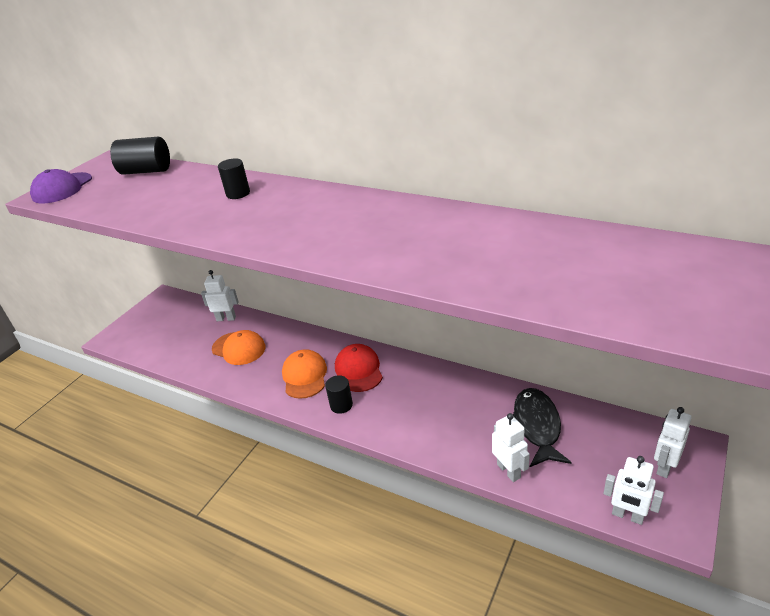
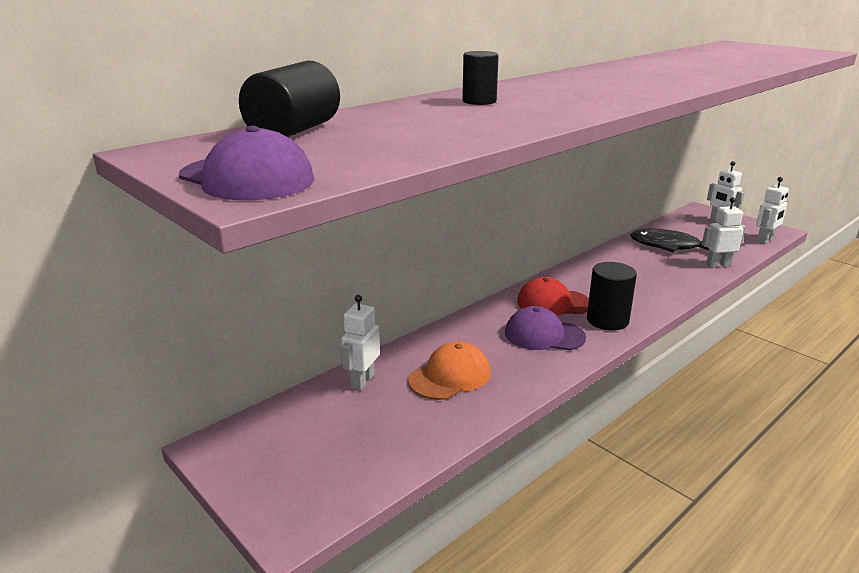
camera: 75 degrees left, 10 degrees down
(304, 376) = (544, 335): orange cap -> purple cap
(341, 405) = (607, 320): black cylinder -> black cylinder, size x1.54

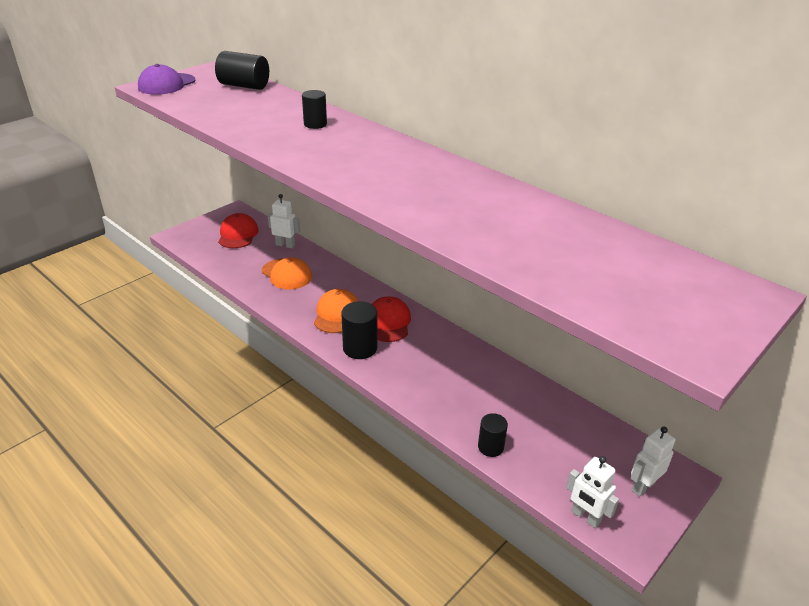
camera: 85 degrees right, 10 degrees up
(312, 436) = (238, 234): none -> red cap
(544, 335) = (336, 314): purple cap -> orange cap
(669, 246) = (535, 417): black fish -> none
(718, 265) = (490, 447): white robot -> black cylinder

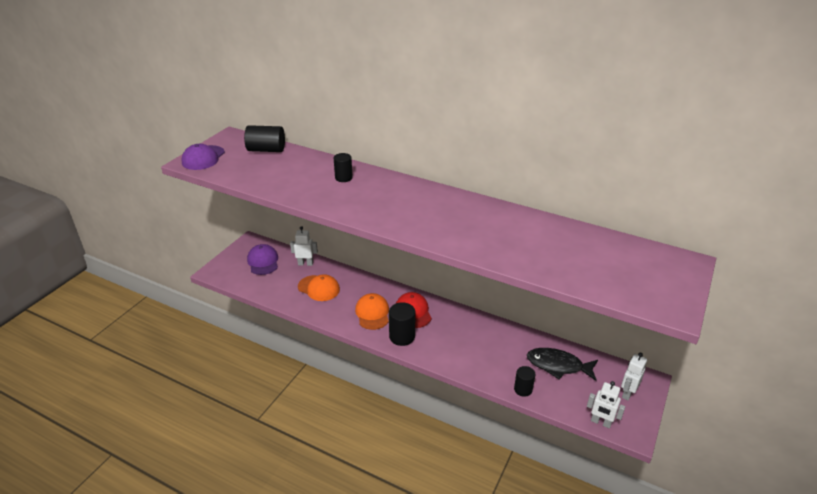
camera: 15 degrees left, 0 degrees up
(238, 234) = (263, 261): red cap -> purple cap
(554, 427) = (558, 366): none -> black fish

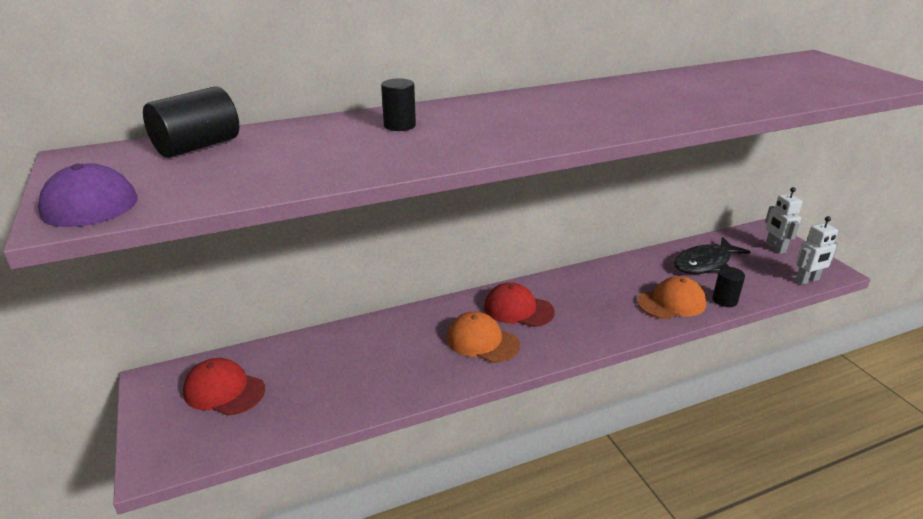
camera: 50 degrees left, 5 degrees down
(263, 261) = (224, 390): purple cap -> red cap
(305, 263) = (297, 350): white robot -> none
(319, 288) = (368, 363): orange cap -> orange cap (671, 302)
(402, 336) = (554, 339): black cylinder -> none

